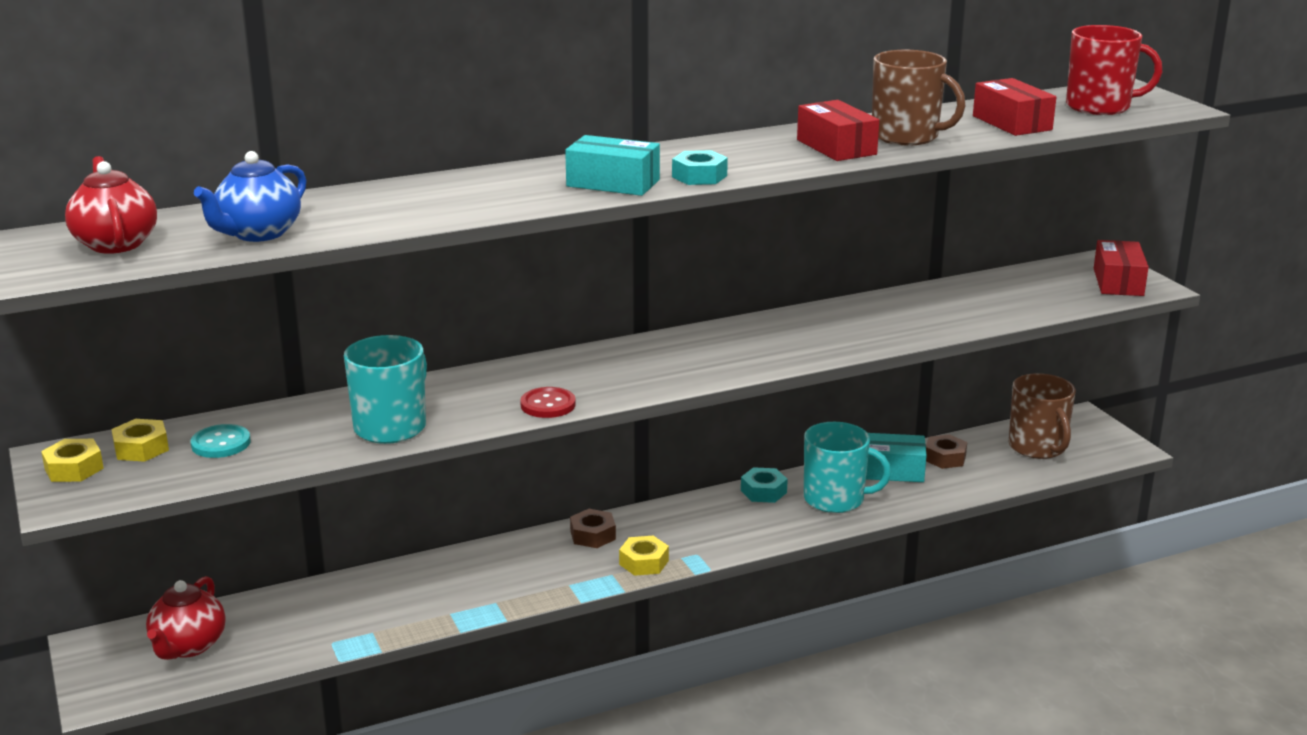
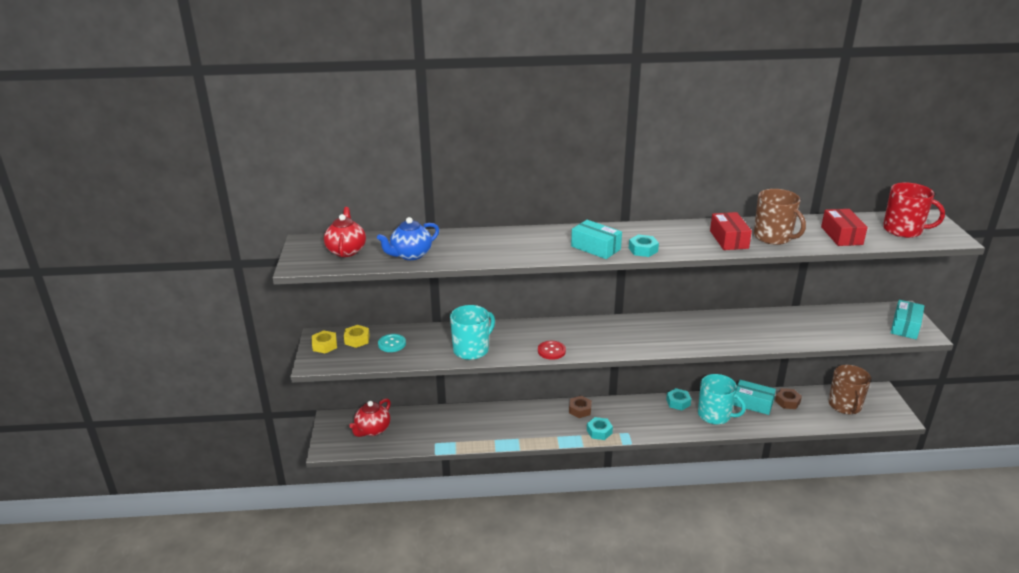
camera: 20 degrees right, 5 degrees up
(644, 562) = (599, 432): yellow nut -> turquoise nut
(1118, 282) = (905, 326): red box -> turquoise box

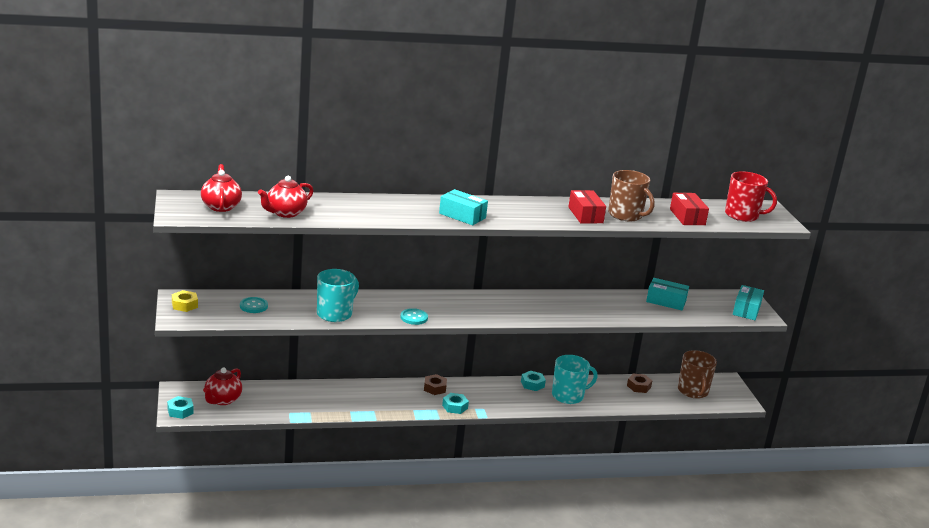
camera: 10 degrees left, 5 degrees down
(357, 340) = (217, 301): yellow nut -> none
(410, 255) = (285, 213): blue teapot -> red teapot
(551, 351) = (414, 317): red button -> turquoise button
(643, 250) = (506, 219): turquoise nut -> turquoise nut (180, 411)
(715, 415) = (568, 396): turquoise mug -> turquoise mug turned 45 degrees counterclockwise
(752, 403) = (605, 387): turquoise box -> turquoise box (666, 301)

